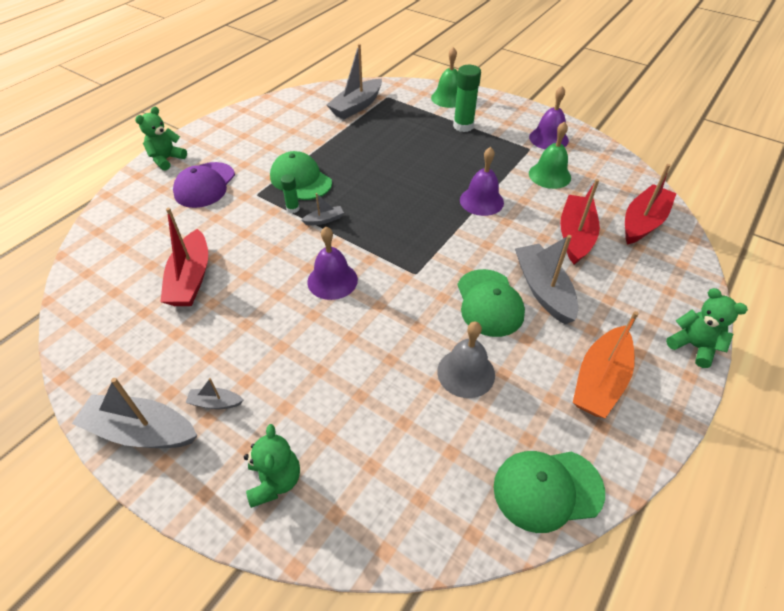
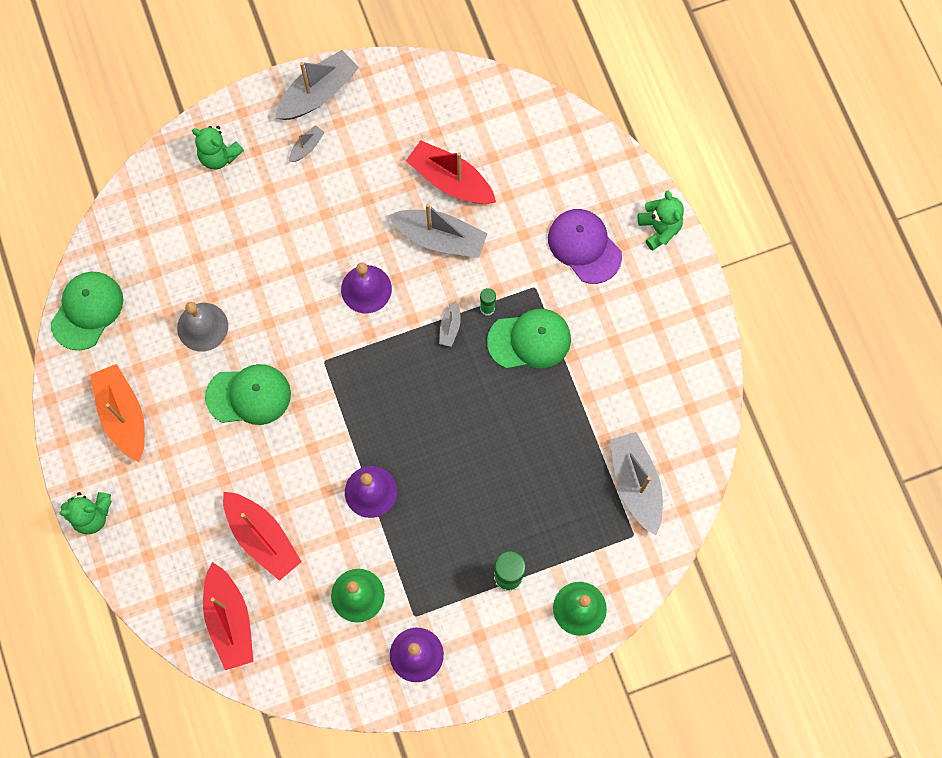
camera: 125 degrees right, 25 degrees up
(489, 303) = (249, 395): green cap -> green cap turned 150 degrees clockwise
(543, 290) = (228, 450): grey boat -> grey boat (440, 238)

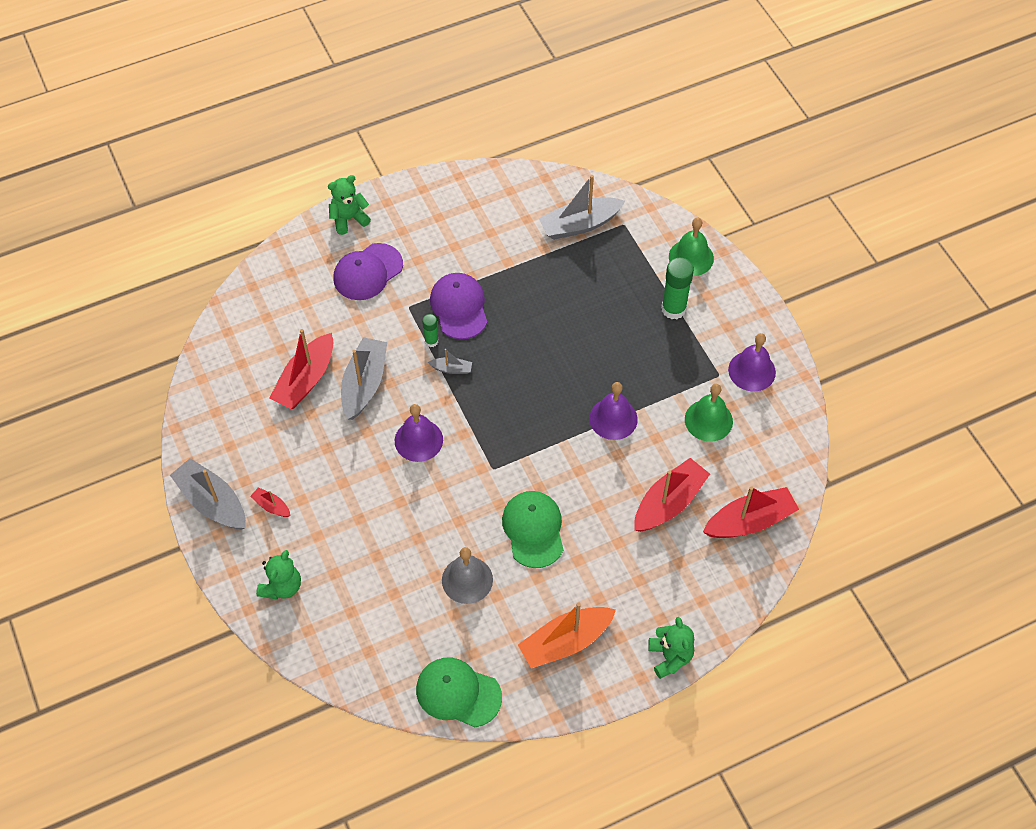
camera: 95 degrees left, 15 degrees down
(307, 147) = (271, 506): grey boat -> red boat
(529, 340) = (459, 307): green cap -> purple cap

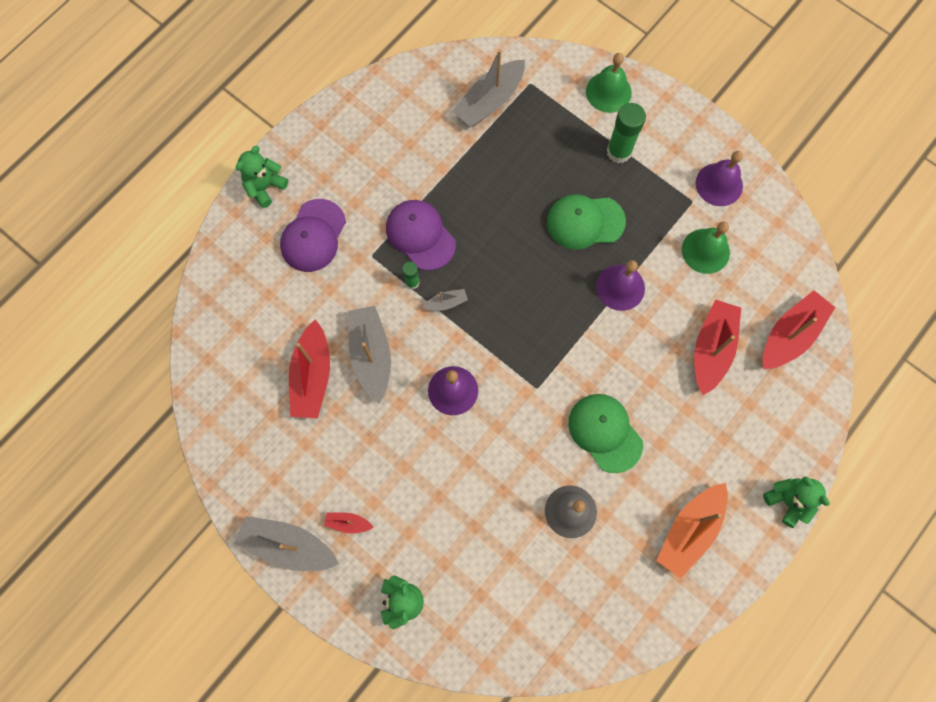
camera: 25 degrees left, 15 degrees up
(458, 693) = (620, 628): green cap -> green cap (585, 222)

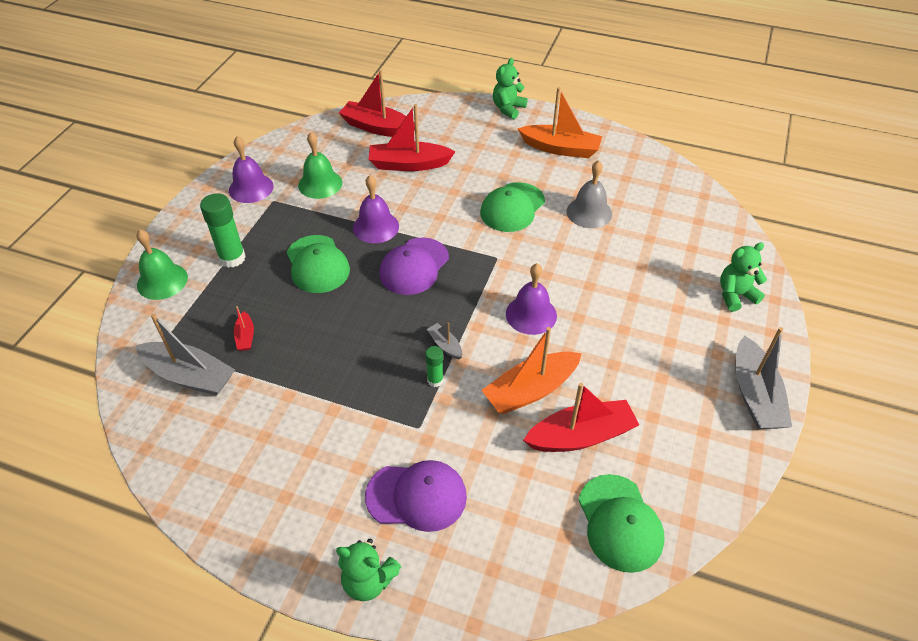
camera: 110 degrees left, 25 degrees down
(229, 370) = (620, 523): none -> green cap
(348, 523) = (701, 354): red boat -> red boat (245, 336)
(371, 355) = (530, 390): grey boat -> orange boat
(420, 235) = (378, 390): purple cap -> purple cap (414, 266)

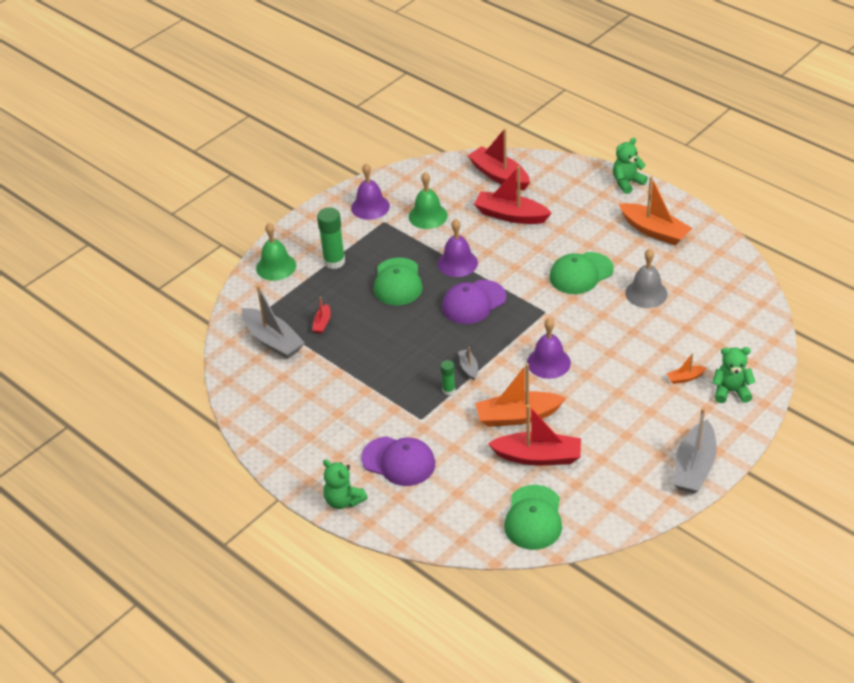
camera: 25 degrees right, 5 degrees down
(682, 293) = (685, 378): none -> orange boat

